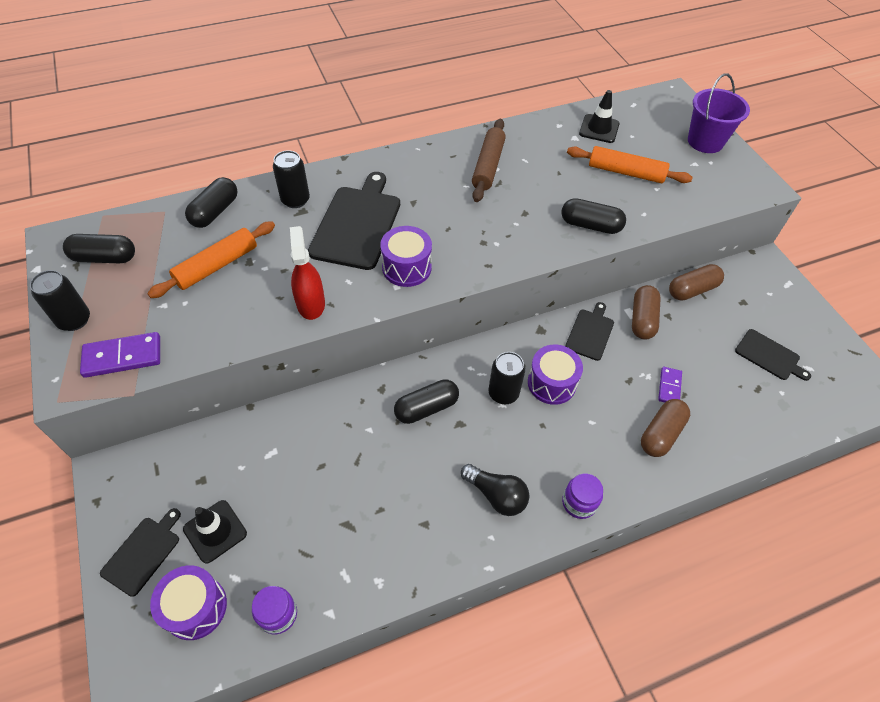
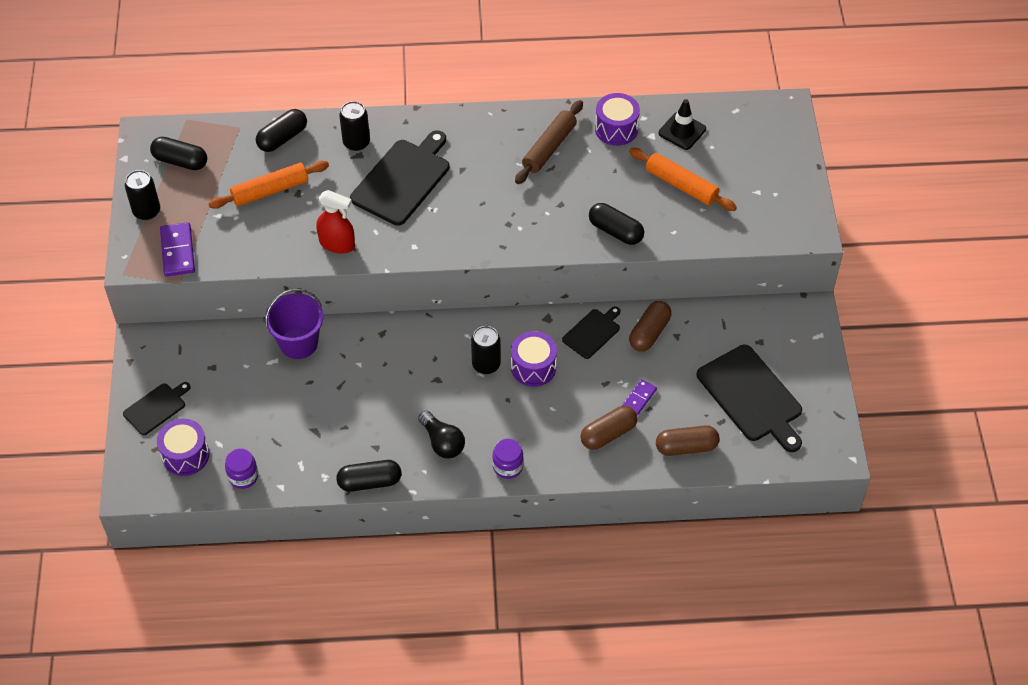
camera: 20 degrees right, 0 degrees up
(123, 357) = (177, 251): purple domino -> purple domino turned 75 degrees clockwise
(215, 531) = (213, 407): black traffic cone -> none
(311, 304) = (337, 244): red spray bottle -> red spray bottle turned 105 degrees clockwise
(406, 267) = (430, 231): purple drum -> purple drum (616, 129)
(426, 408) = (414, 359): black capsule -> black capsule (369, 482)
(692, 290) = (715, 317): brown capsule -> brown capsule (686, 447)
(705, 141) = (784, 170): purple bucket -> purple bucket (298, 343)
(769, 356) = (751, 396): black cutting board -> black cutting board, size x1.82

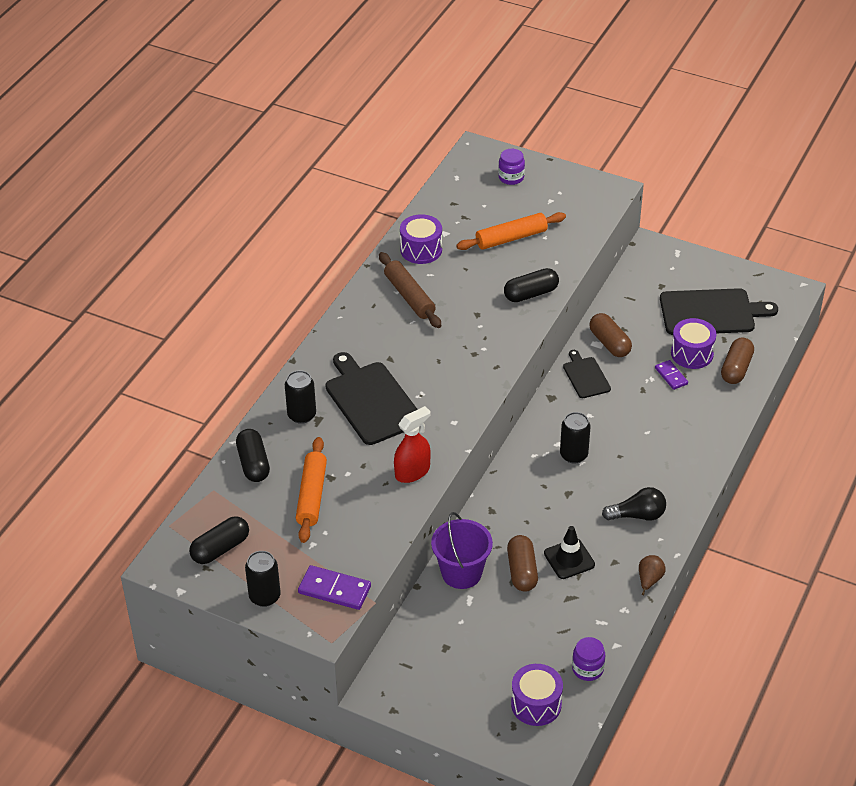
camera: 60 degrees left, 10 degrees down
(156, 408) = (465, 708): black cutting board -> none
(369, 482) = (649, 580): black capsule -> brown pear
(508, 466) = (689, 483): purple jar -> purple jar (511, 177)
(533, 367) = (597, 426): purple drum -> purple drum (692, 353)
(608, 434) = (695, 408): brown capsule -> brown capsule (522, 571)
(682, 131) = (454, 214): black traffic cone -> black traffic cone (569, 559)

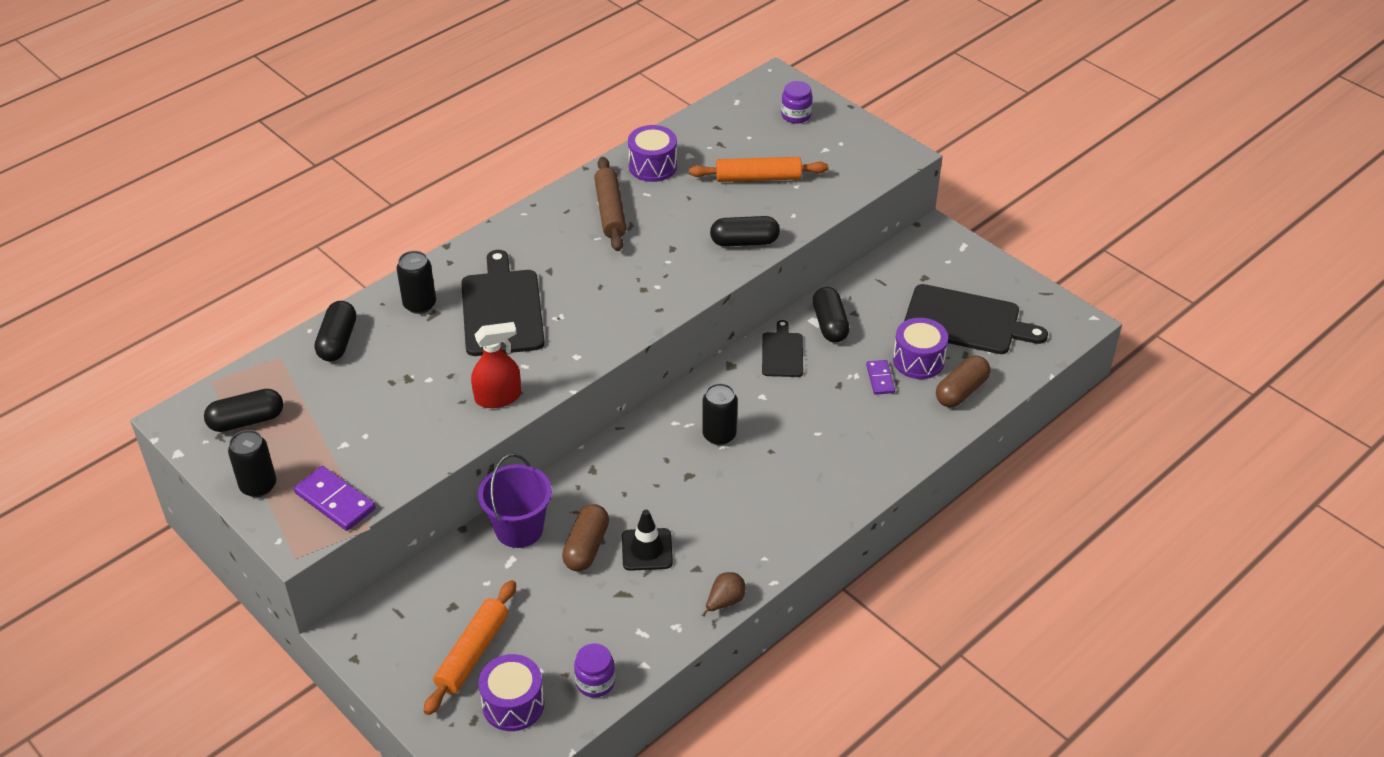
camera: 20 degrees right, 0 degrees up
(312, 495) = (376, 392): orange rolling pin -> orange rolling pin (473, 653)
(609, 343) = (830, 324): brown capsule -> black capsule
(637, 515) = (753, 523): black light bulb -> none

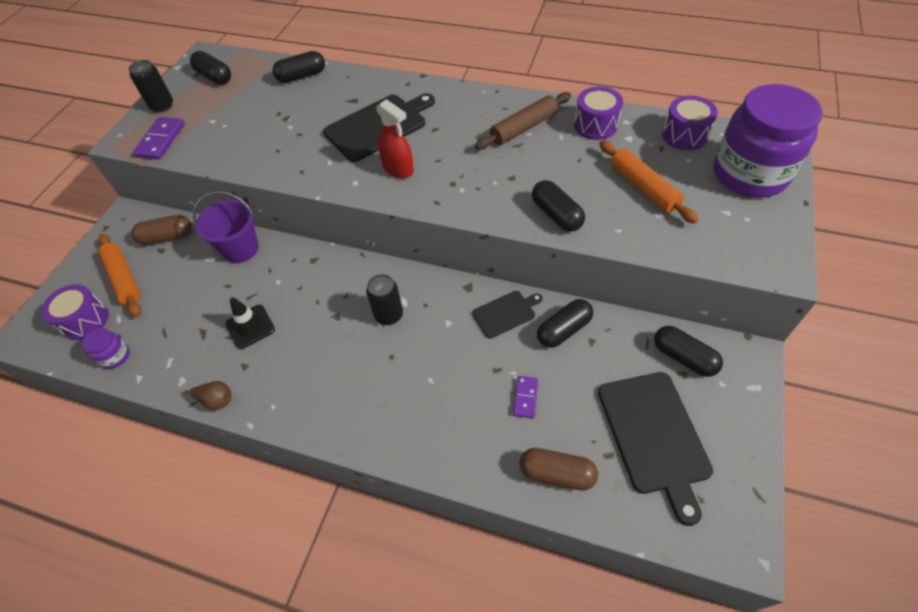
camera: 65 degrees right, 10 degrees up
(420, 304) = (357, 91): black can -> none
(473, 653) = (124, 279): orange rolling pin -> orange rolling pin turned 60 degrees clockwise
(498, 397) = (290, 164): red spray bottle -> red spray bottle (398, 169)
(586, 547) = (238, 291): brown capsule -> brown capsule (167, 237)
(796, 115) = (749, 174): purple jar -> purple jar, size x2.44
(880, 379) = (525, 397): purple domino -> purple domino turned 45 degrees counterclockwise
(910, 269) = (683, 357): none -> black capsule
(918, 360) = (570, 418): purple drum -> purple drum (684, 135)

